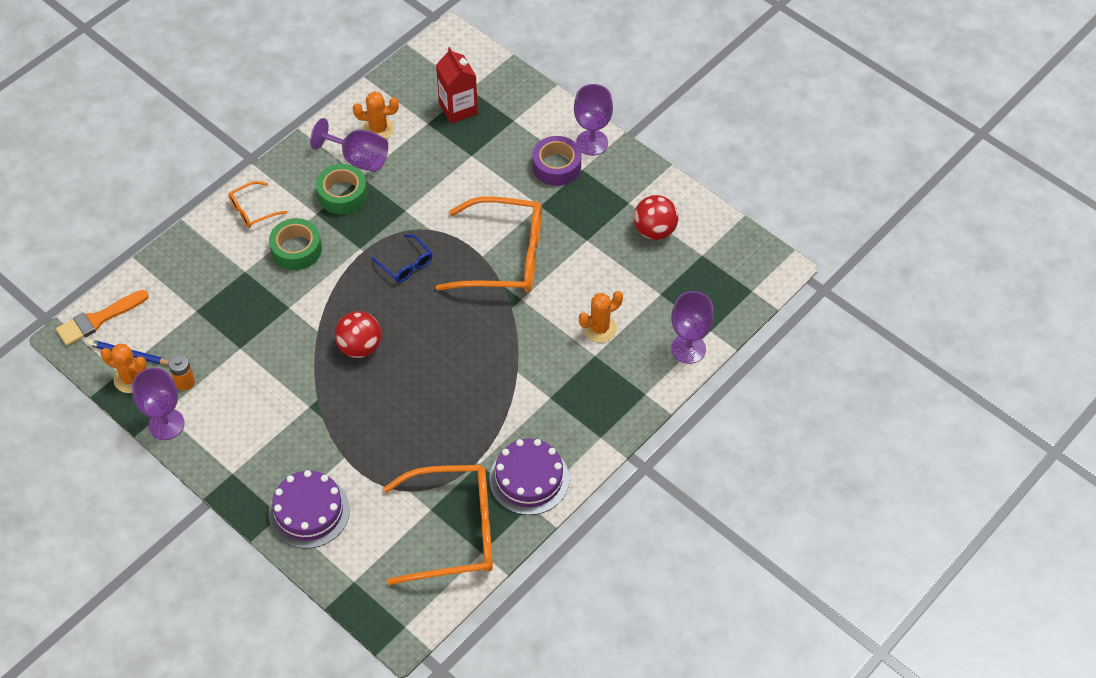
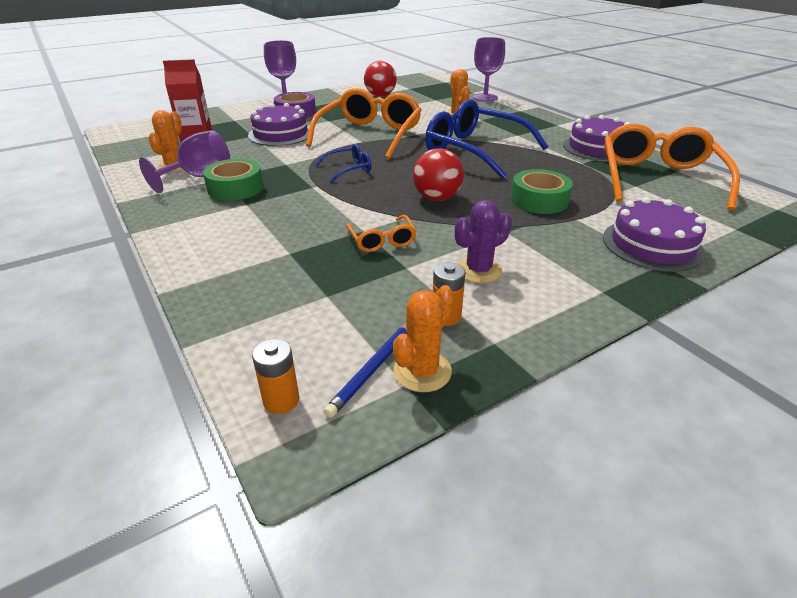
camera: 75 degrees left, 20 degrees down
(98, 319) = (281, 400): orange brush -> orange battery
(166, 424) = (518, 341): purple goblet -> none
(244, 393) = (478, 270): none -> purple cactus
(252, 210) = (201, 239): orange glasses -> orange glasses (382, 240)
(296, 249) = (285, 218): green tape -> green tape (539, 200)
(483, 177) = (280, 134): none -> purple cake
(486, 361) = (475, 150): none -> blue glasses

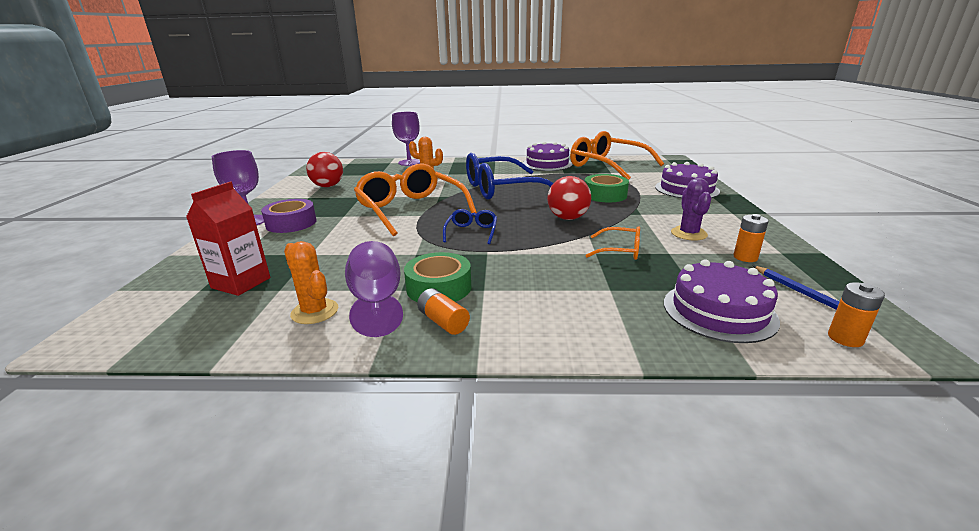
camera: 55 degrees left, 10 degrees down
(187, 204) = (443, 322): none -> orange battery
(280, 134) = (335, 240): purple cake -> purple cake (719, 311)
(422, 371) = (811, 280): orange cactus -> none

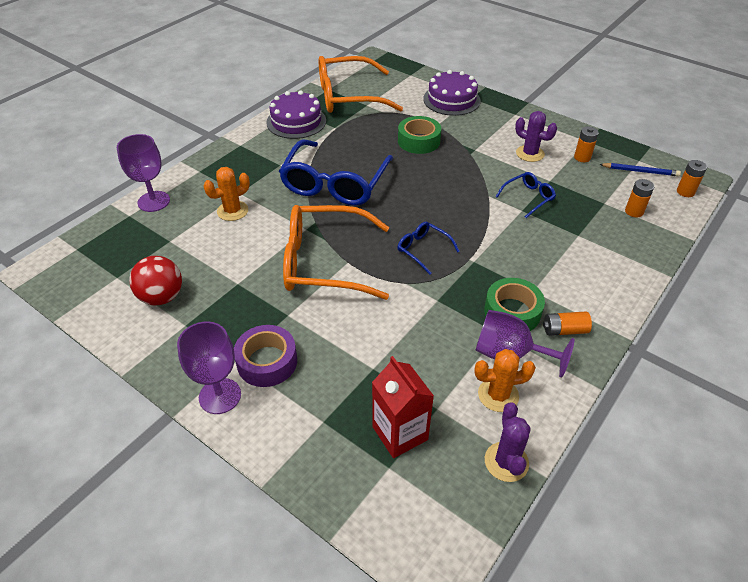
camera: 55 degrees left, 20 degrees up
(224, 340) = (506, 462): none -> purple cactus
(567, 218) = (447, 186): red ball -> none
(620, 250) = (528, 198): orange glasses -> blue glasses
(719, 311) = (634, 211): purple cake -> orange battery

